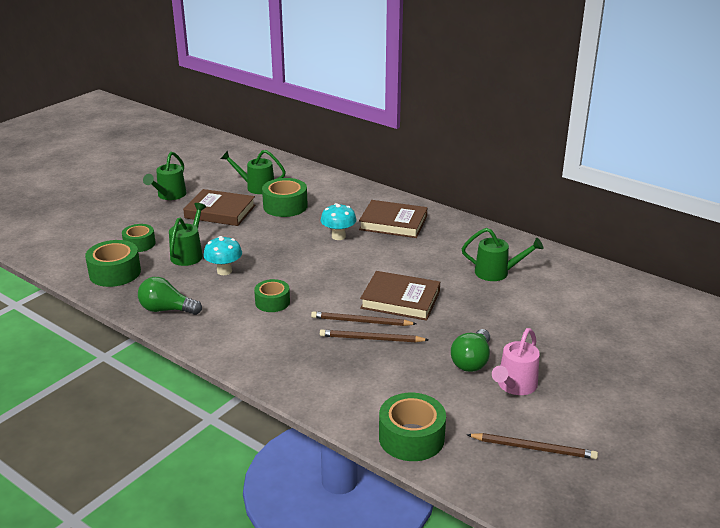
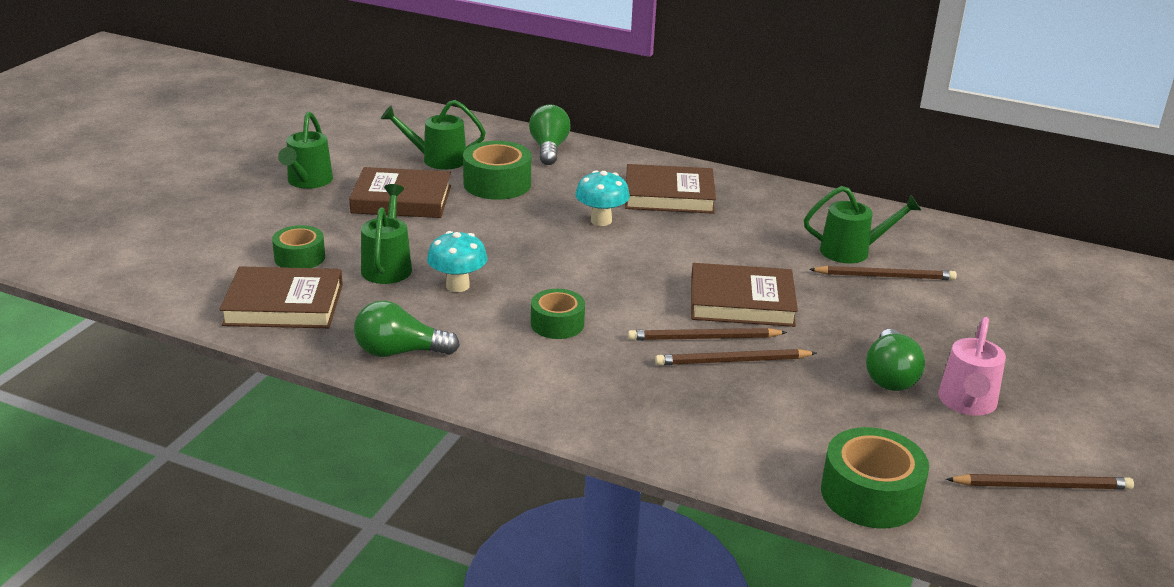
camera: 15 degrees left, 0 degrees up
(115, 273) = (284, 305): green tape -> brown book
(331, 185) = (549, 149): none -> green light bulb
(510, 292) = (885, 276): none -> brown pencil

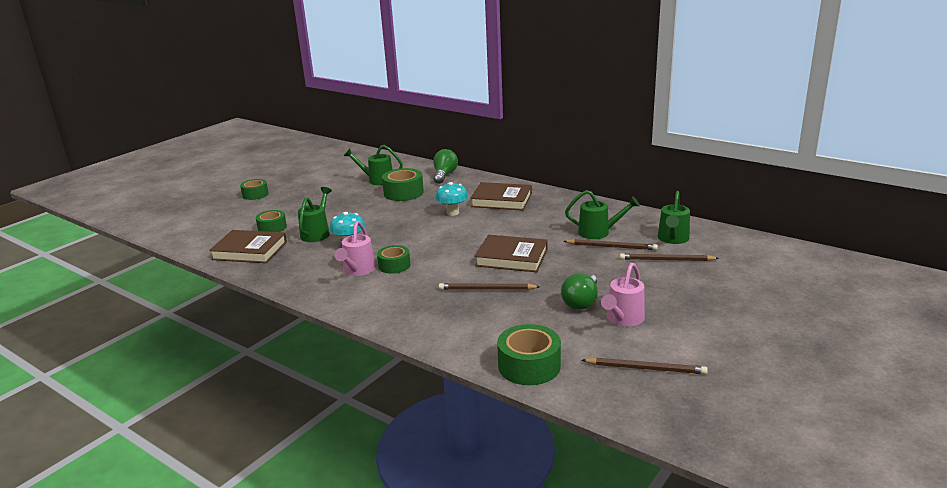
camera: 15 degrees right, 5 degrees down
(230, 191) = (255, 194): none -> green tape
(307, 182) = (299, 190): green watering can -> green watering can (672, 239)
(399, 352) = (297, 276): green light bulb -> none
(401, 199) = (345, 200): brown book -> none
(500, 336) = (357, 271): none -> pink watering can
(703, 338) = (476, 276): brown pencil -> brown pencil (666, 260)

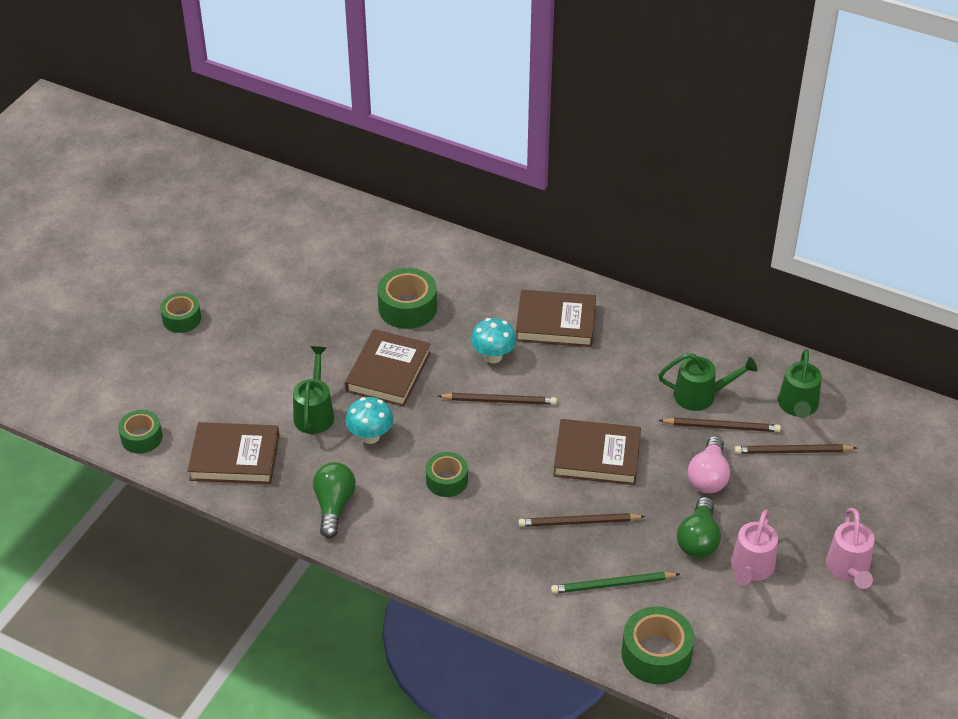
camera: 10 degrees left, 20 degrees up
(272, 228) = (244, 402): green tape -> green tape (141, 437)
(357, 271) = (401, 494): pink watering can -> pink watering can (849, 569)
(377, 180) = (356, 274): green watering can -> none
(377, 217) = (388, 372): none -> brown book
(444, 175) = (456, 258): green light bulb -> green light bulb (334, 506)
(503, 323) = (612, 584): none -> green pencil
(596, 270) = (708, 477): none -> pink light bulb
(646, 368) = (784, 649): brown pencil -> brown pencil (499, 401)

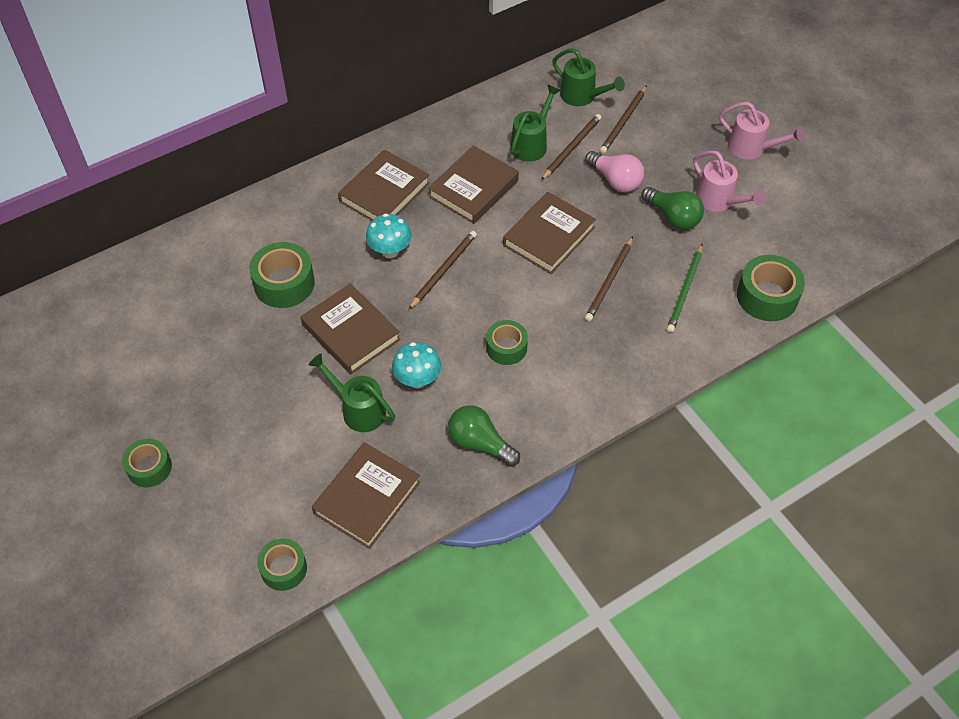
camera: 60 degrees left, 10 degrees up
(610, 379) = (473, 188): none -> brown book

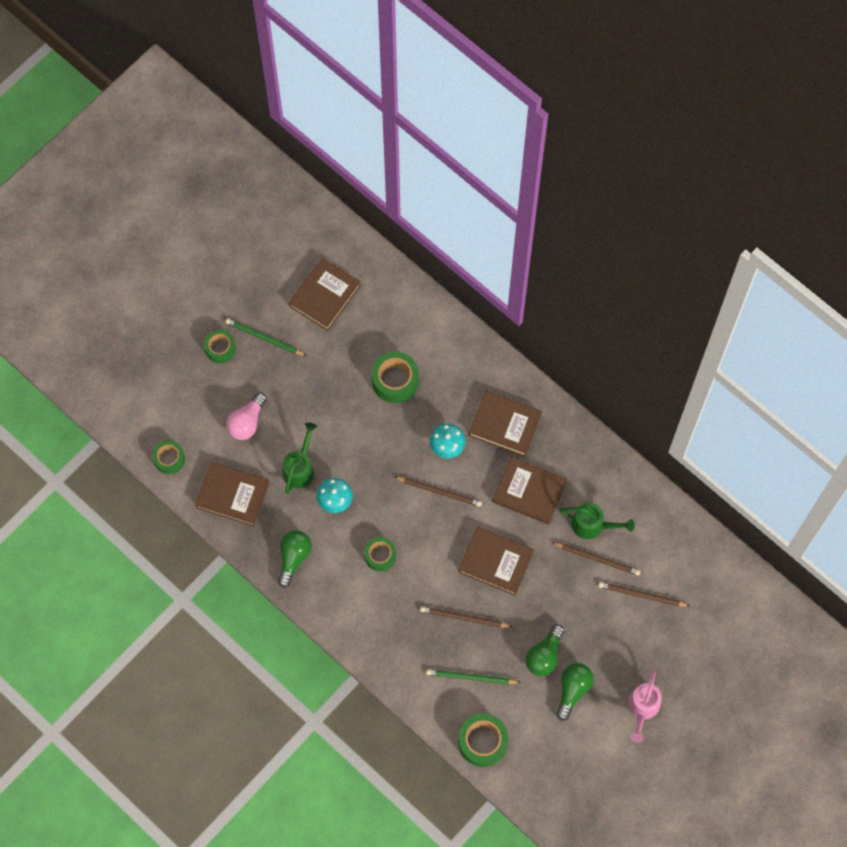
camera: 75 degrees right, 15 degrees up
(160, 411) = (264, 338): none -> green pencil
(351, 332) = (364, 442): brown book -> brown book (325, 296)
(582, 97) = (661, 555): green watering can -> none
(615, 180) = (571, 602): pink light bulb -> pink light bulb (247, 422)
(719, 201) = (573, 690): pink watering can -> green light bulb

